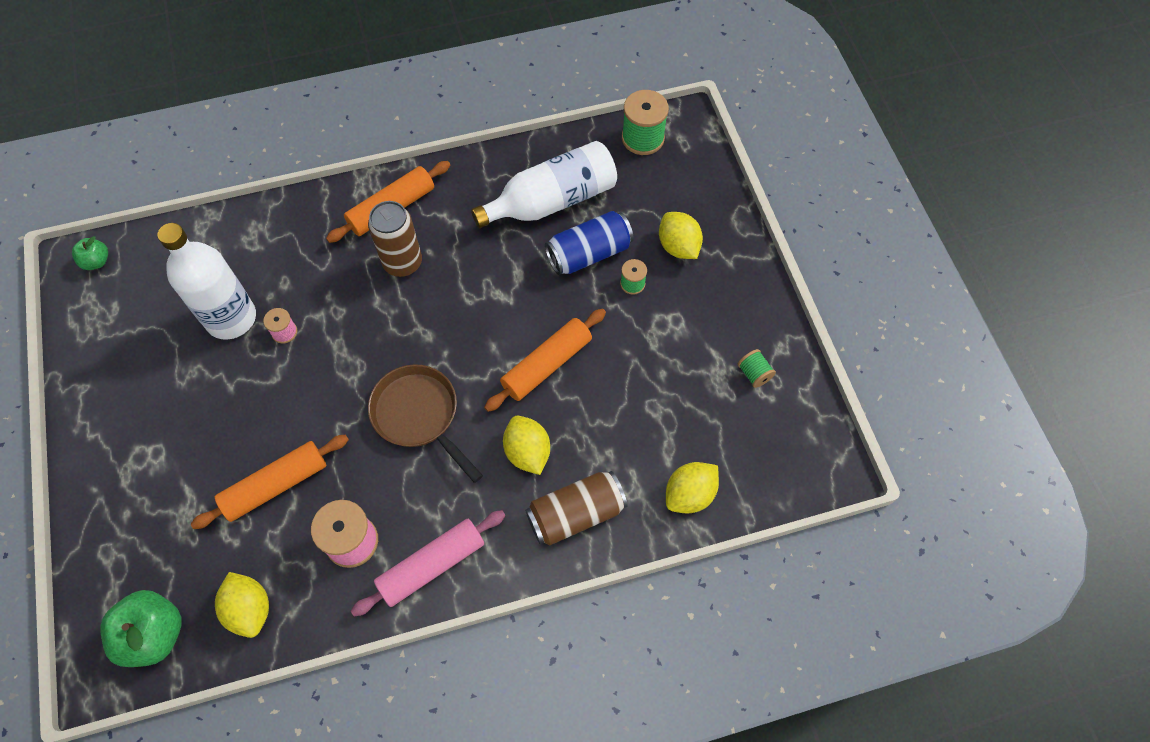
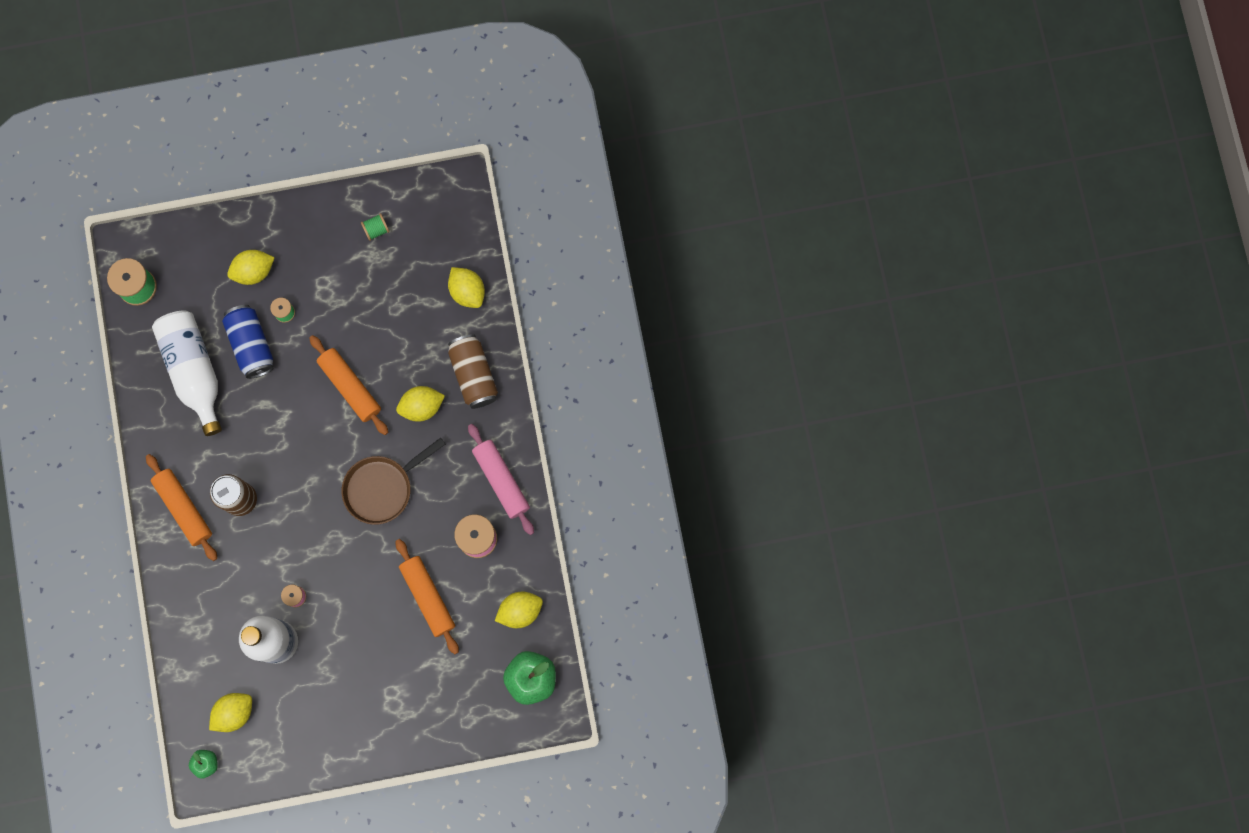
camera: 85 degrees left, 15 degrees up
(152, 283) = (234, 712): none -> yellow lemon

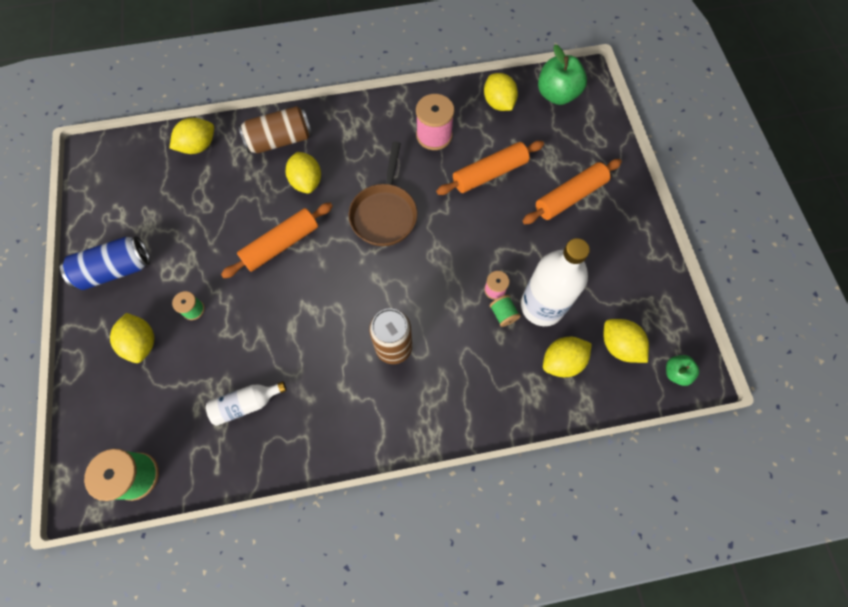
camera: 90 degrees left, 10 degrees down
(184, 508) = (403, 409): orange rolling pin -> orange rolling pin (570, 197)
(194, 371) = (246, 404): white bottle -> white bottle, size x0.53
(221, 656) = (562, 361): none -> yellow lemon
(251, 345) = (224, 342): blue can -> blue can (115, 270)
(376, 230) = (120, 225): green spool -> green spool (503, 314)
(382, 487) = (384, 213): brown pan -> brown pan turned 45 degrees clockwise
(501, 480) = (381, 118): pink rolling pin -> none

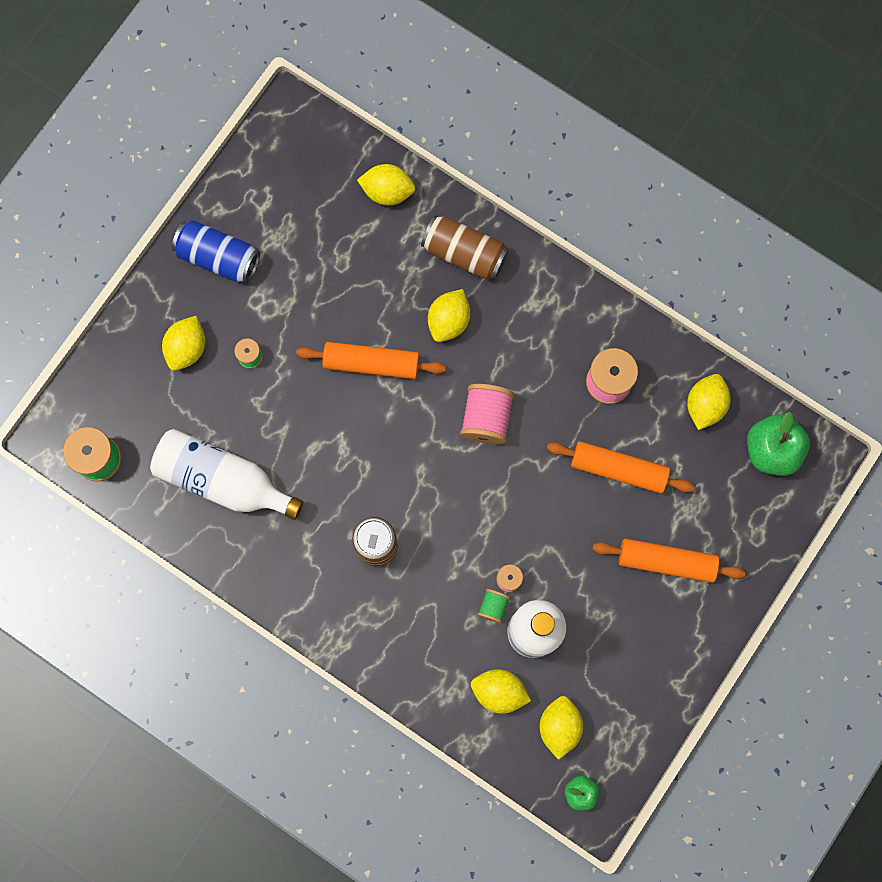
camera: 45 degrees right, 10 degrees up
(246, 404) = (223, 480): white bottle -> white bottle, size x1.88
(384, 213) = (486, 418): brown pan -> pink spool

